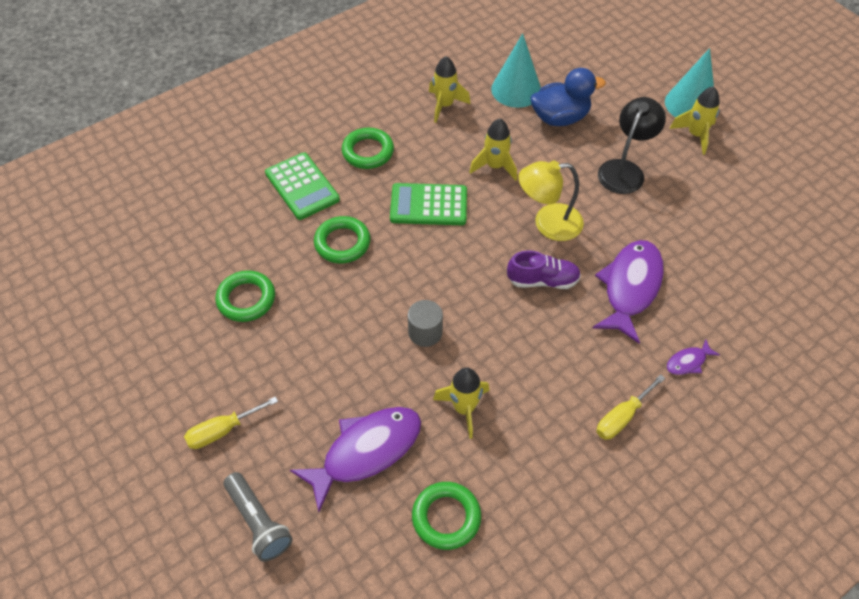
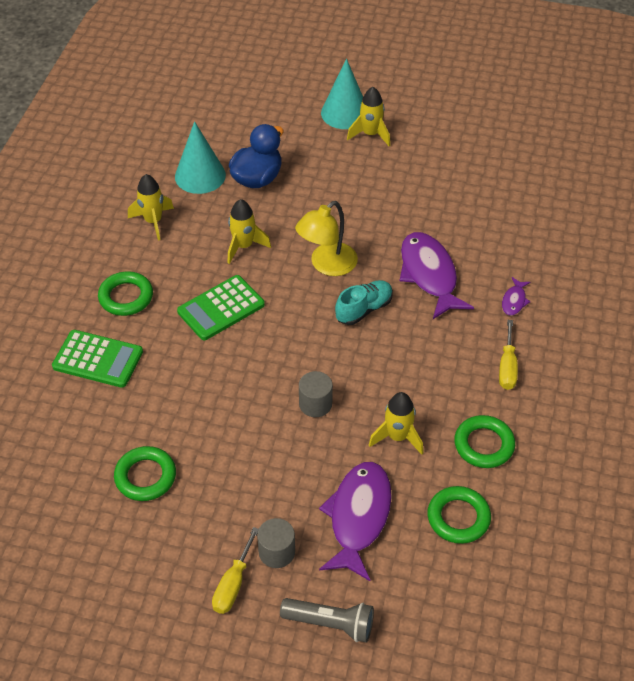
camera: 40 degrees left, 5 degrees down
(277, 430) = (276, 552): none -> grey cylinder
(342, 243) = (180, 381): green ring -> green ring (484, 445)
(542, 280) = (364, 309): purple shoe -> turquoise shoe
(624, 170) = (344, 191): black lamp -> none

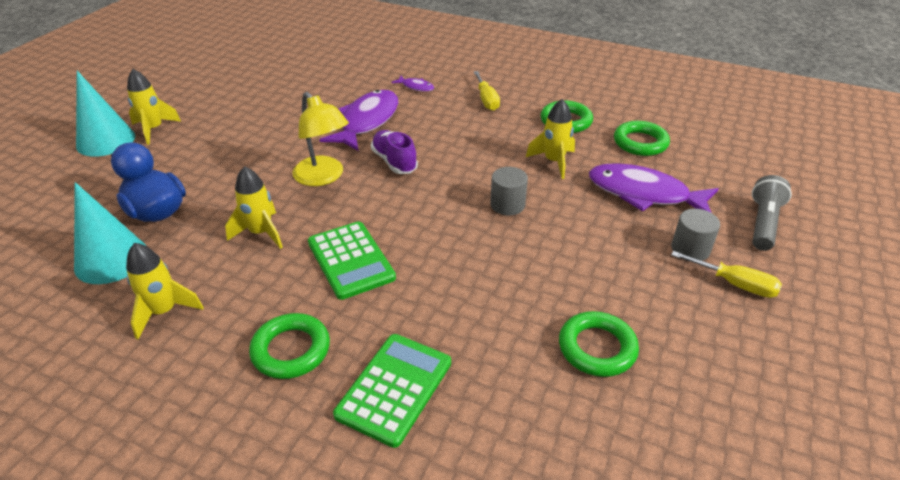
camera: 80 degrees left, 10 degrees down
(364, 309) = (394, 162): turquoise shoe -> purple shoe
(429, 275) = (367, 121): purple fish -> purple fish turned 120 degrees clockwise
(507, 367) = (486, 100): yellow screwdriver -> yellow screwdriver turned 60 degrees clockwise

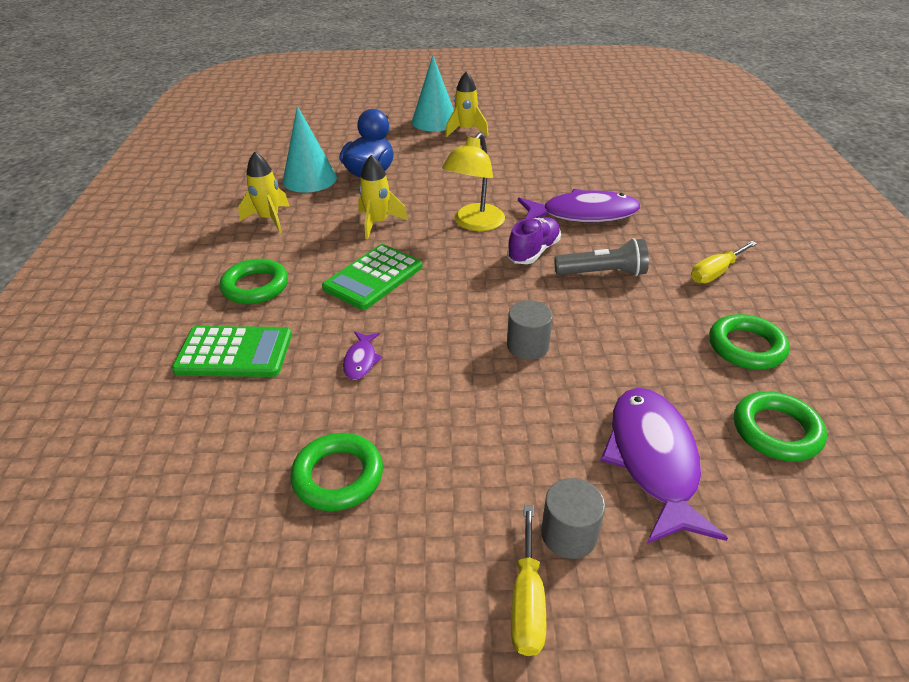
camera: 65 degrees right, 0 degrees up
(416, 87) = (680, 220): purple fish -> purple fish (361, 360)
(554, 162) = (644, 359): yellow rocket -> none
(763, 223) = (705, 623): grey flashlight -> grey flashlight (602, 273)

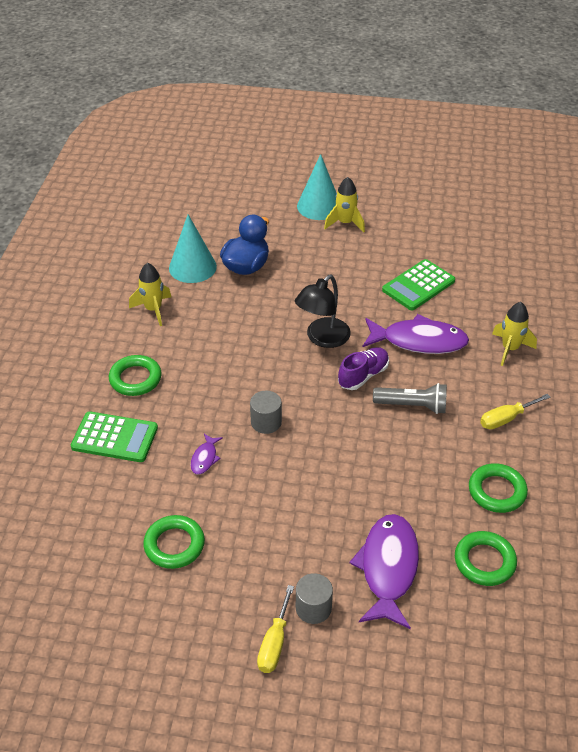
camera: 10 degrees right, 5 degrees up
(373, 277) = (228, 383): green calculator -> green calculator (418, 285)
(378, 223) = (242, 326): yellow rocket -> yellow rocket (510, 349)
(474, 224) = (322, 338): yellow lamp -> black lamp
(527, 346) = (330, 465): grey cylinder -> grey cylinder (266, 422)

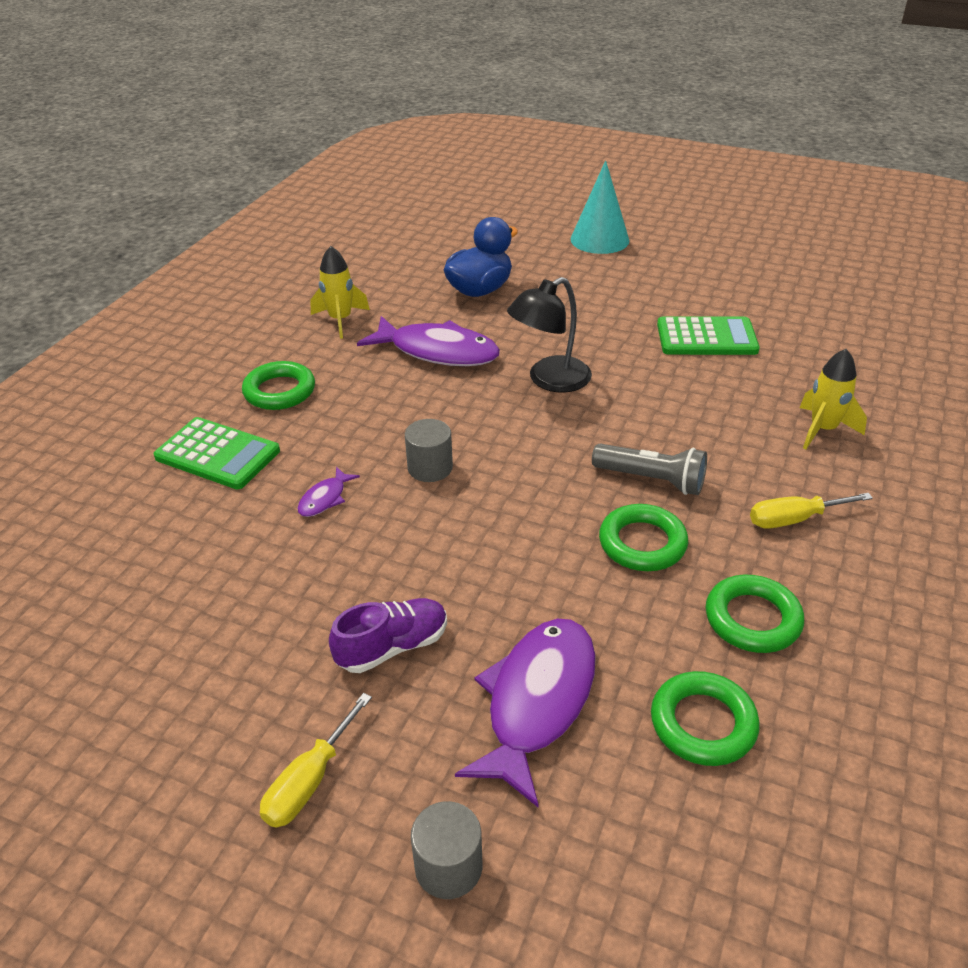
camera: 15 degrees right, 5 degrees down
(174, 545) = (228, 604): green ring -> green ring (642, 543)
(192, 267) = (411, 282): turquoise cone -> none
(313, 608) = (394, 739): grey cylinder -> grey cylinder (448, 867)
(345, 223) = (628, 260): yellow rocket -> none
(363, 376) = (591, 432): purple shoe -> purple shoe (392, 647)
(418, 285) = (706, 338): green calculator -> green calculator turned 150 degrees counterclockwise
(419, 341) = (687, 401): purple fish -> purple fish (438, 351)

